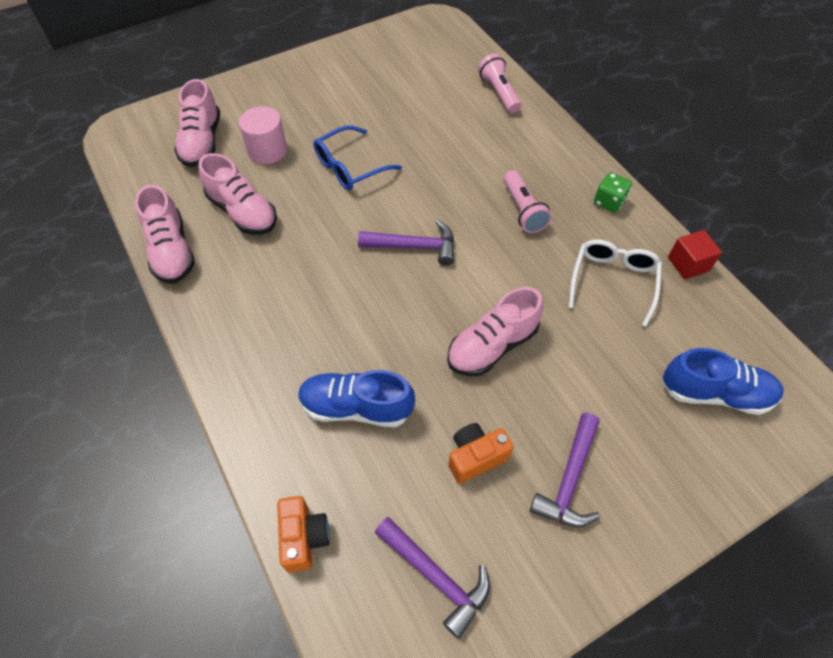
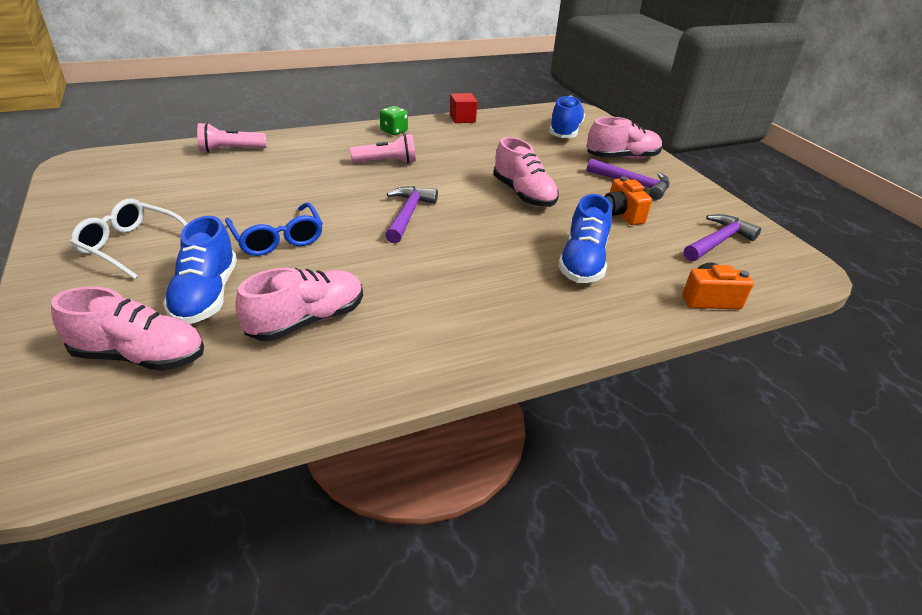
camera: 85 degrees left, 20 degrees down
(171, 251) = (348, 387): pink shoe -> pink shoe (622, 158)
(267, 150) = (206, 295): pink cylinder -> blue shoe
(613, 281) = (471, 143): white glasses -> white glasses (131, 246)

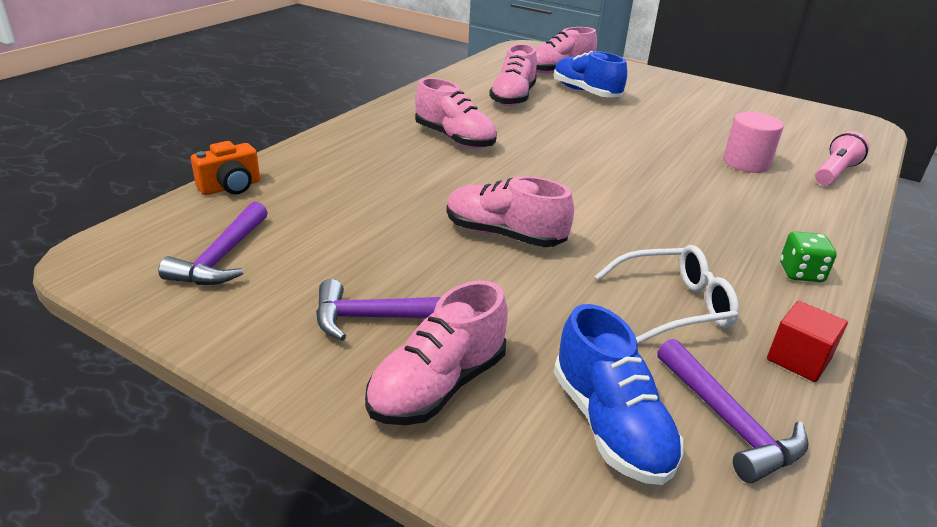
camera: 145 degrees right, 5 degrees down
(131, 246) = (680, 97): white glasses -> white glasses (673, 305)
(268, 175) = (746, 163): none -> pink cylinder
(278, 238) = (619, 125): blue glasses -> none
(386, 162) = (700, 218): pink flashlight -> none
(408, 214) = (572, 171): purple hammer -> purple hammer (728, 422)
(460, 282) = (454, 139): none -> pink shoe
(582, 262) = (371, 182): blue shoe -> none
(621, 214) = (365, 252): orange camera -> none

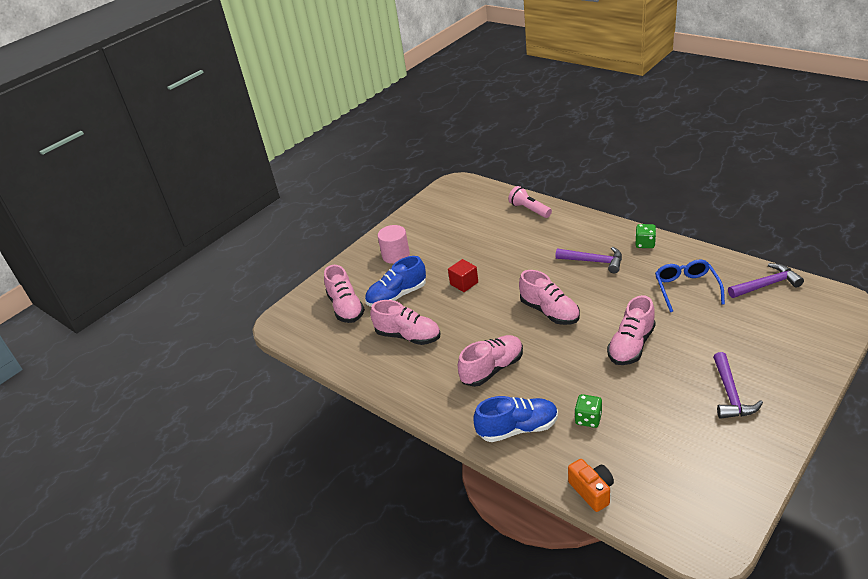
camera: 75 degrees left, 5 degrees up
(222, 257) = (689, 475): purple hammer -> purple hammer (594, 261)
(353, 192) = (588, 419): none -> green dice
(438, 386) = (777, 370): pink shoe -> pink shoe (549, 312)
(610, 425) = (781, 317): blue shoe -> blue shoe (517, 428)
(673, 305) = (686, 288): white glasses -> blue glasses
(746, 163) = (519, 239): pink cylinder -> pink cylinder (396, 255)
(798, 359) = (717, 258): red cube -> red cube (464, 283)

